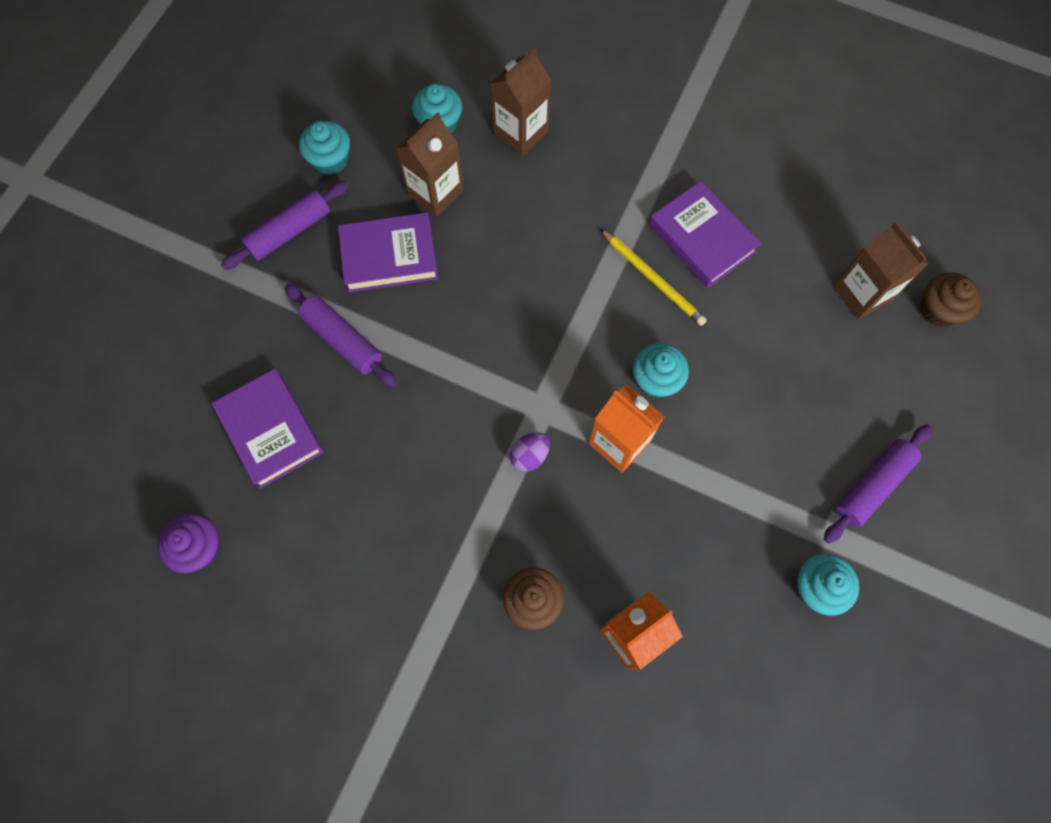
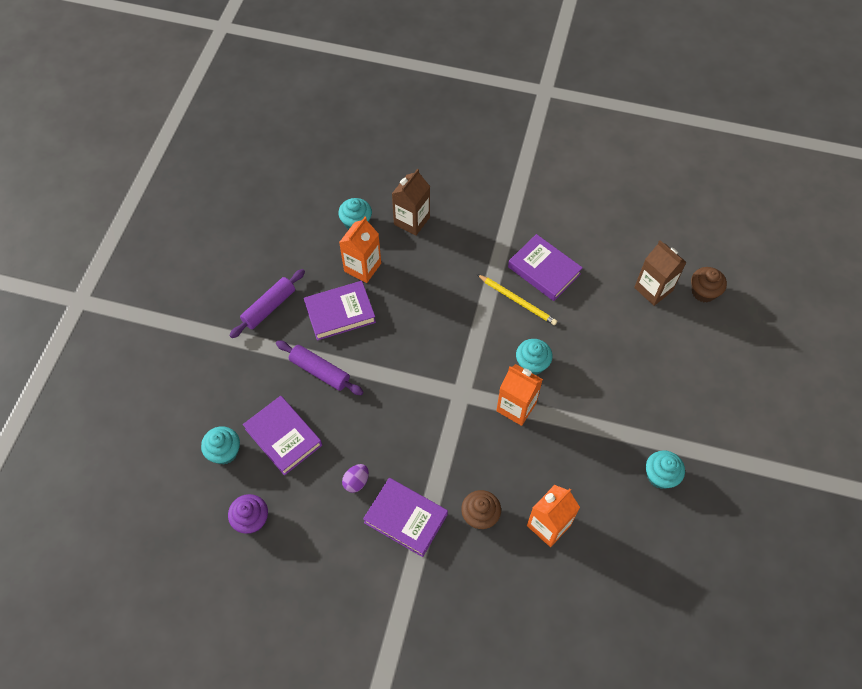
camera: 10 degrees left, 10 degrees down
(330, 160) = (287, 257): turquoise cupcake -> turquoise cupcake (224, 452)
(422, 585) = (405, 518): none -> purple book
(435, 192) = (362, 267): brown carton -> orange carton
(529, 455) = (459, 425): purple egg -> purple egg (356, 482)
(872, 485) = (683, 407): purple rolling pin -> none

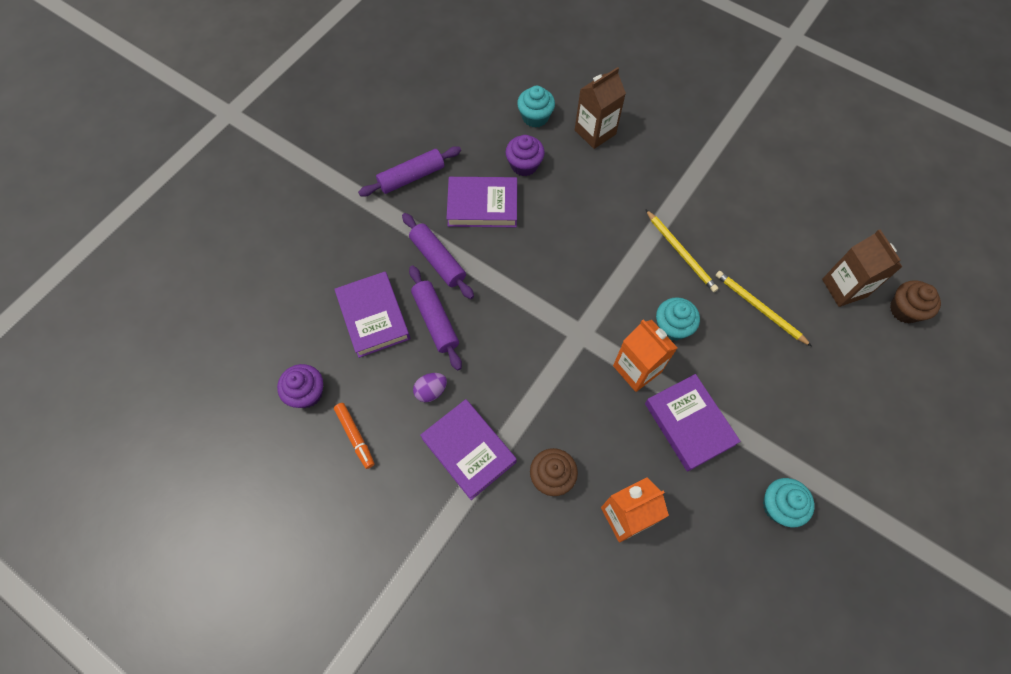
camera: 20 degrees right, 5 degrees up
(224, 452) = (308, 312): turquoise cupcake -> none
(307, 541) = (355, 436): none -> orange marker
(337, 423) = (435, 321): none -> purple rolling pin
(362, 267) = (524, 165): orange carton -> purple cupcake
(544, 270) = (723, 228): purple book -> purple book (689, 424)
(594, 326) = (759, 308): none -> yellow pencil

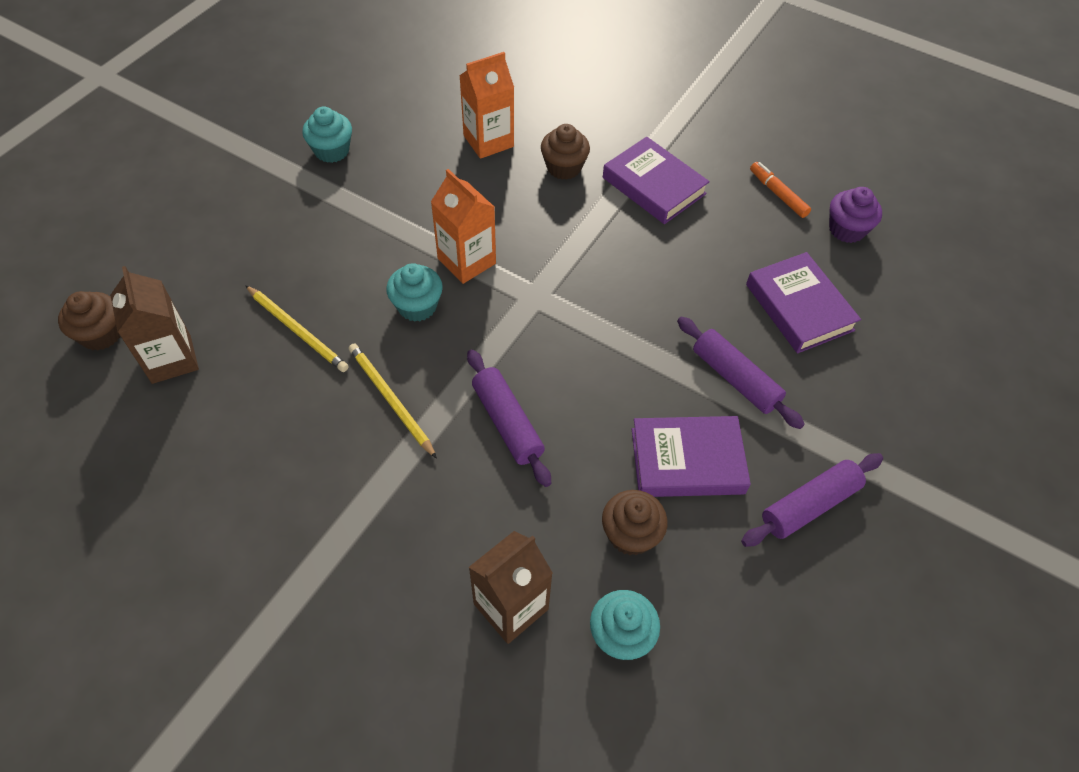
camera: 175 degrees right, 10 degrees down
(431, 391) = (707, 234): purple egg -> none
(435, 321) = (720, 305): purple rolling pin -> purple rolling pin (507, 422)
(524, 165) = (630, 534): purple cupcake -> brown cupcake
(689, 424) = (412, 212): purple book -> none

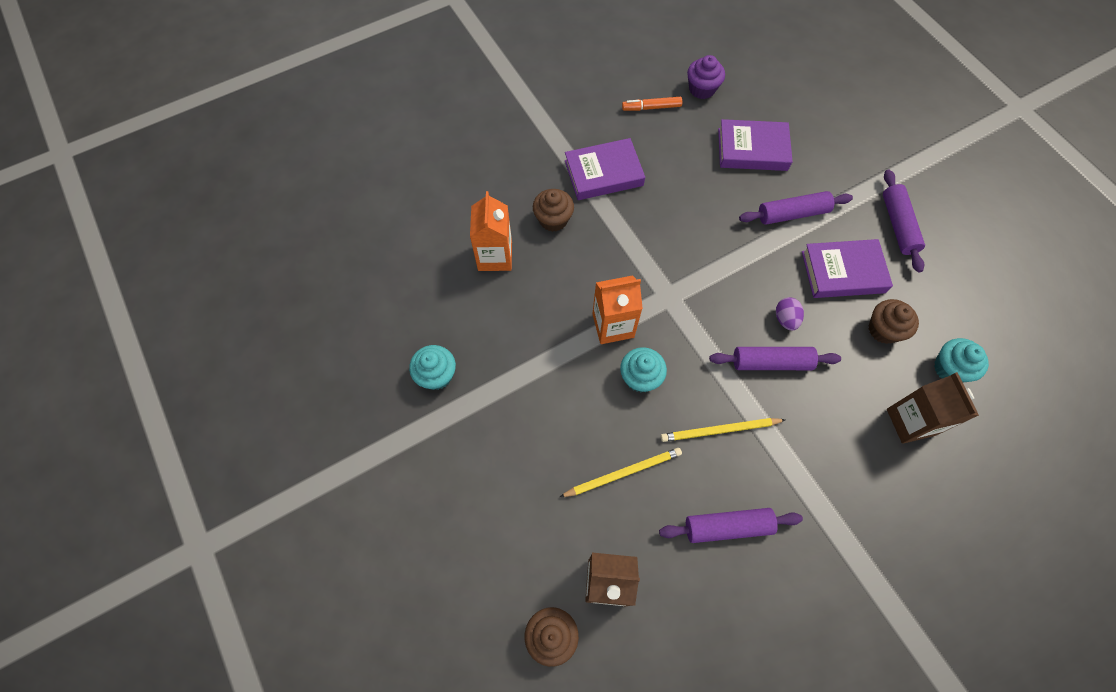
camera: 60 degrees left, 10 degrees up
(277, 446) = (727, 526): none -> purple rolling pin
(576, 419) = (785, 319): none -> purple egg
(687, 461) = (843, 272): purple book -> purple book turned 60 degrees clockwise

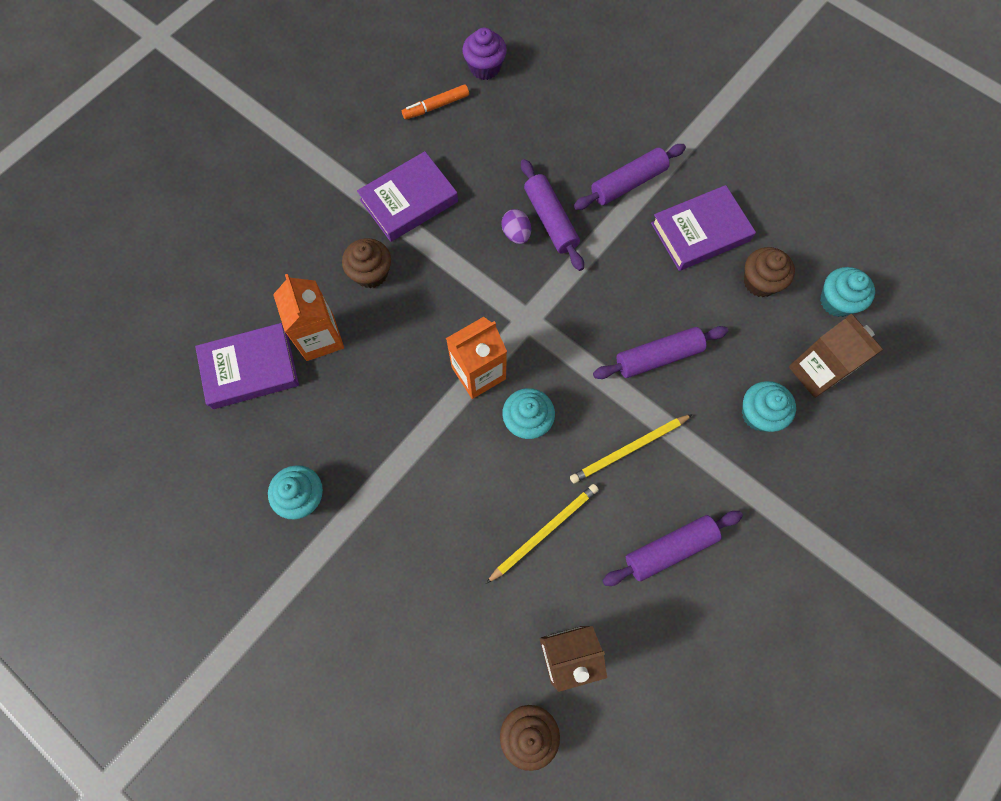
camera: 20 degrees left, 5 degrees up
(752, 149) = (562, 122): purple book -> purple book (250, 369)
(785, 319) = (658, 304): purple egg -> purple egg (516, 234)
(846, 440) = (759, 414): none -> turquoise cupcake
(897, 225) = (740, 161): purple rolling pin -> purple rolling pin (550, 220)

